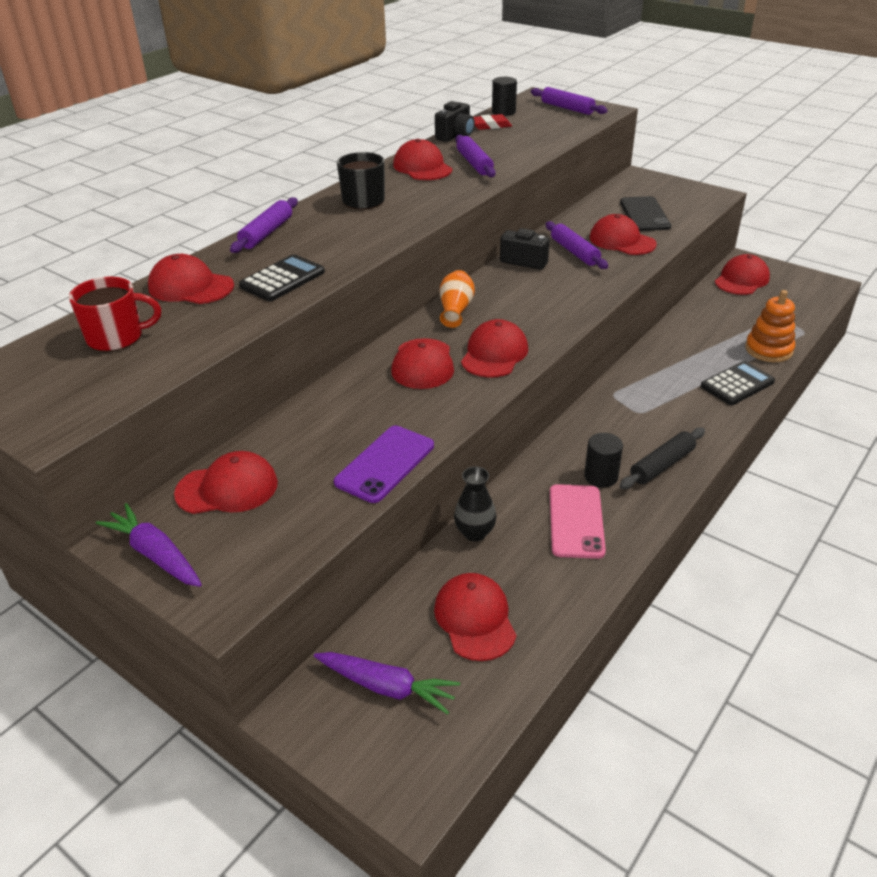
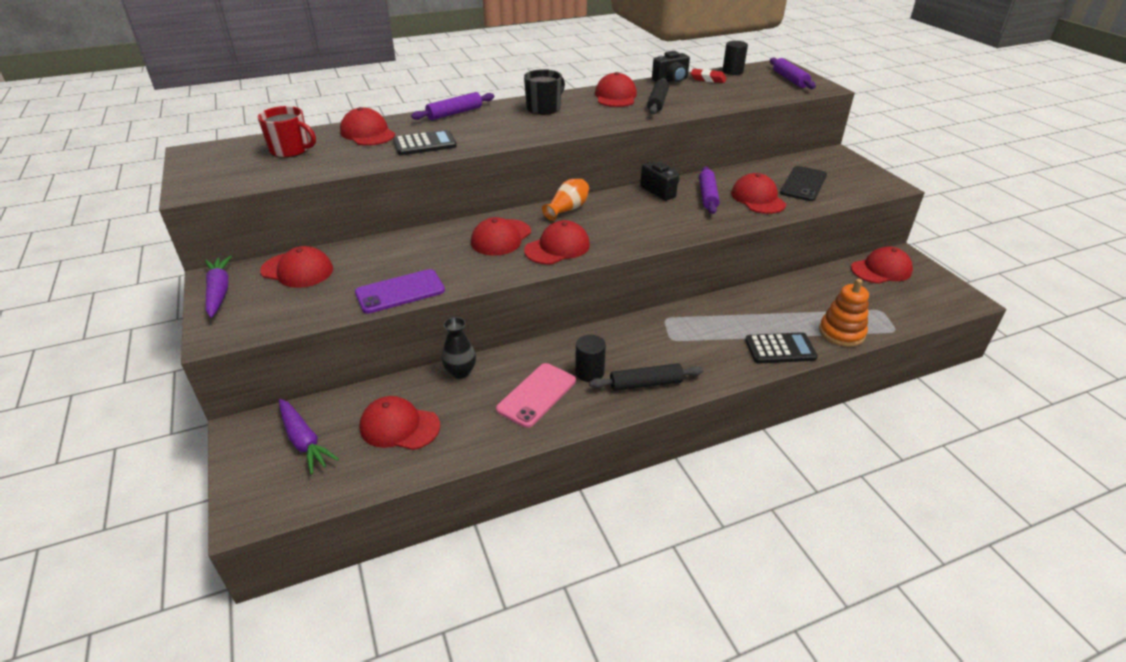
camera: 30 degrees right, 0 degrees up
(474, 163) = (657, 102): purple rolling pin -> black rolling pin
(475, 619) = (399, 426): red cap -> red cap turned 90 degrees counterclockwise

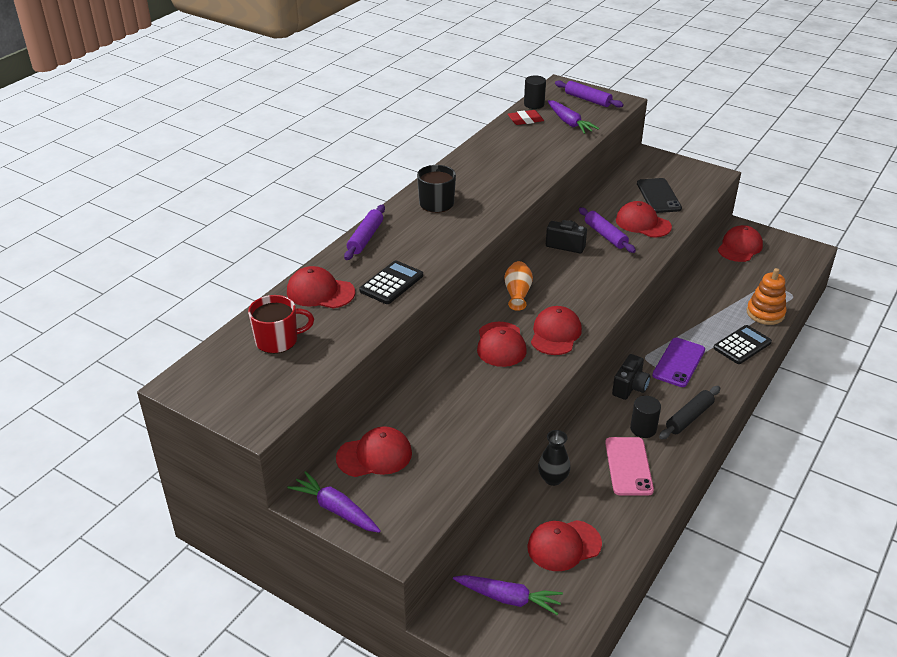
camera: 35 degrees left, 0 degrees up
(400, 292) = (489, 431): purple phone -> purple phone (678, 362)
(615, 96) = (477, 167): red cap -> none
(657, 102) = (520, 162): black rolling pin -> none
(671, 80) = (498, 131): black camera -> black camera (630, 387)
(747, 89) = (569, 123): none -> purple carrot

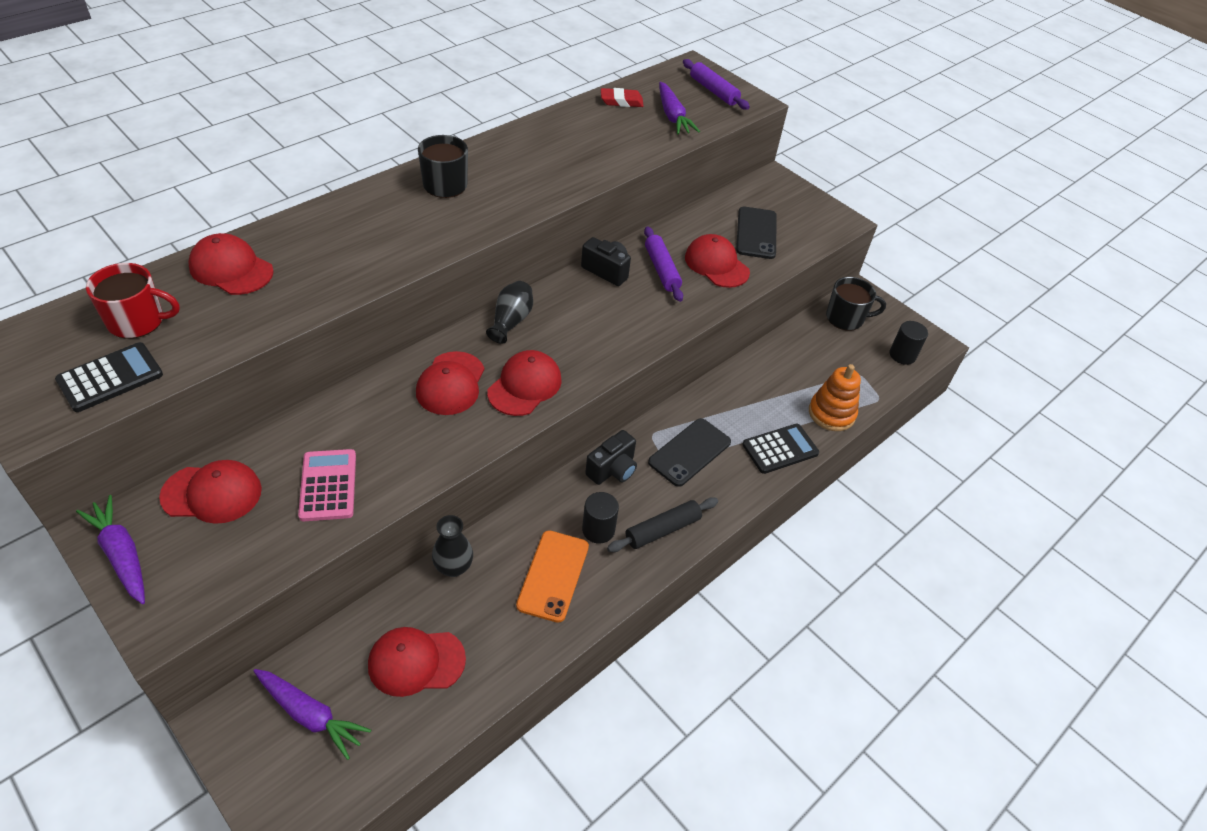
camera: 10 degrees right, 10 degrees up
(365, 238) = (332, 210): purple rolling pin -> none
(391, 283) = (322, 278): black calculator -> black calculator (110, 378)
(456, 430) = (328, 485): none -> pink calculator
(517, 294) = (511, 321): orange vase -> black vase
(534, 104) = (644, 83): black cylinder -> black cylinder (902, 355)
(628, 466) = (553, 575): pink phone -> orange phone
(678, 362) = (689, 452): purple phone -> black phone
(739, 247) = (845, 318): red cap -> black mug

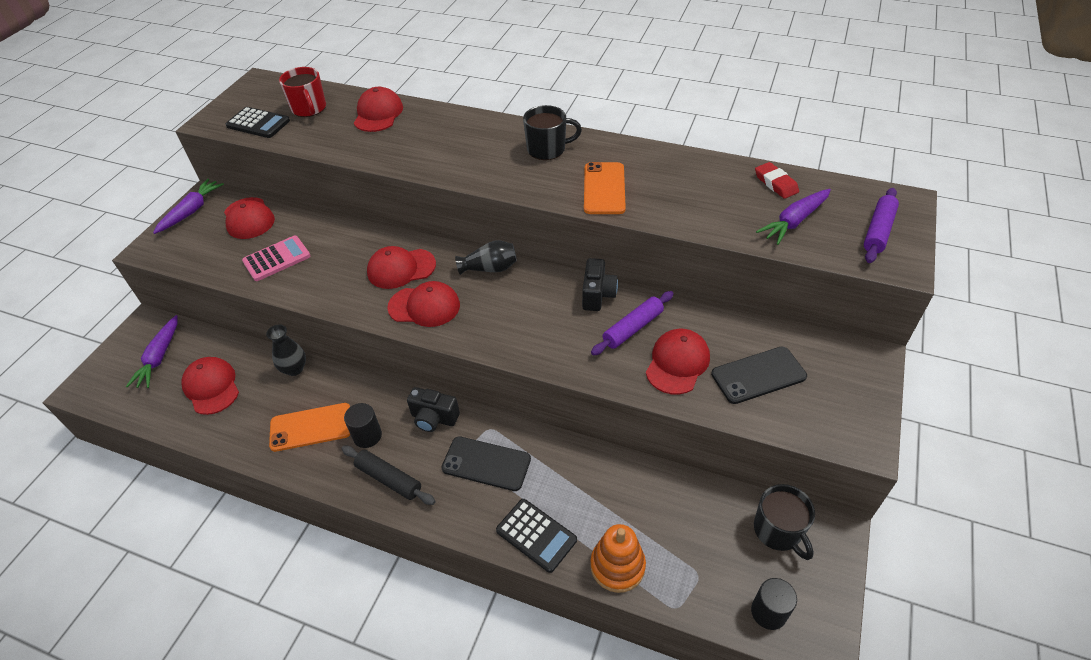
camera: 70 degrees right, 0 degrees up
(541, 179) = (604, 188): none -> orange phone

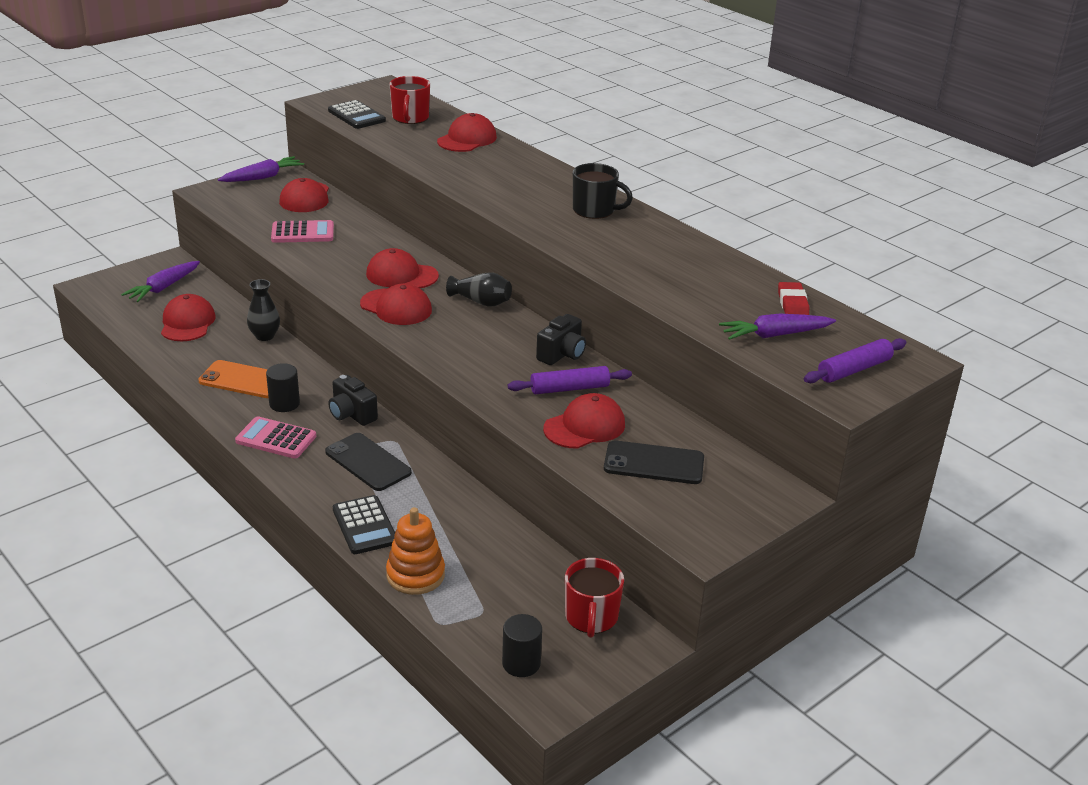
camera: 25 degrees right, 15 degrees down
(389, 479) = (276, 439): black rolling pin -> pink calculator
(604, 188) = (615, 253): orange phone -> none
(778, 531) = (591, 617): black mug -> red mug

